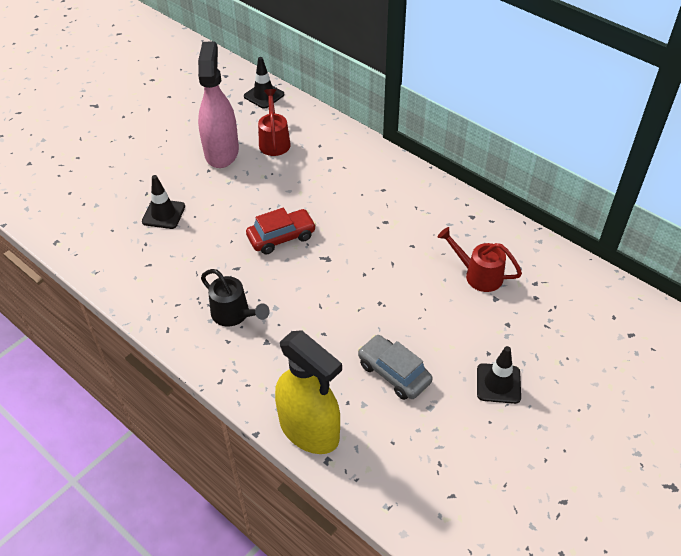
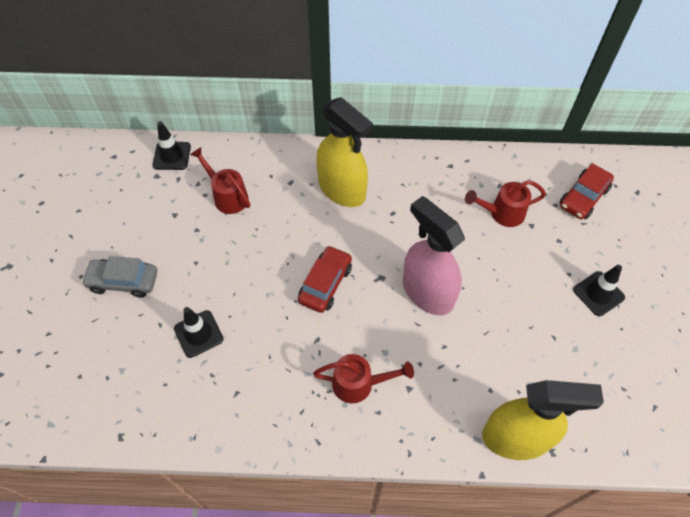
camera: 40 degrees left, 10 degrees up
(221, 152) = (189, 236): pink spray bottle -> pink spray bottle (427, 292)
(234, 315) = (359, 384): black watering can -> red watering can
(363, 184) = (342, 190): none -> yellow spray bottle
(394, 373) = (525, 340): grey car -> grey car (123, 281)
(569, 307) = (583, 197): none -> red car

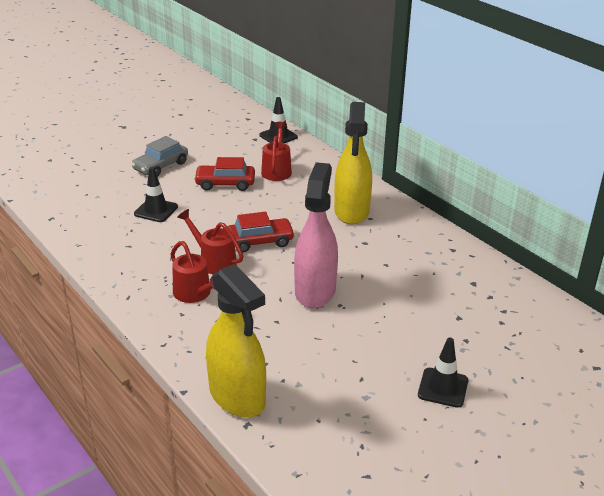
camera: 50 degrees right, 25 degrees down
(123, 281) = (160, 166): grey car -> grey car turned 105 degrees counterclockwise
(502, 213) = (446, 296): red watering can -> red watering can (214, 261)
(583, 197) = (535, 335): red car -> red car (225, 184)

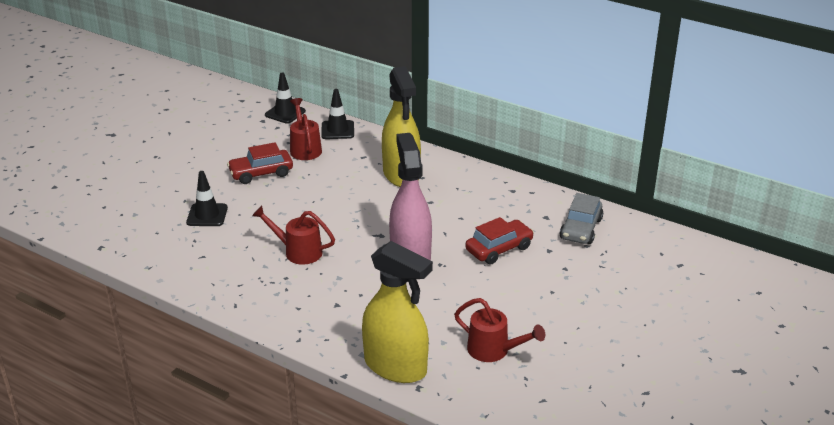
camera: 20 degrees left, 0 degrees up
(160, 166) = (182, 169): grey car -> grey car (580, 229)
(195, 294) = (299, 287): red watering can -> red watering can (494, 351)
(260, 241) = (331, 223): red car -> red car (499, 249)
(443, 388) = (566, 313): black traffic cone -> black traffic cone (337, 130)

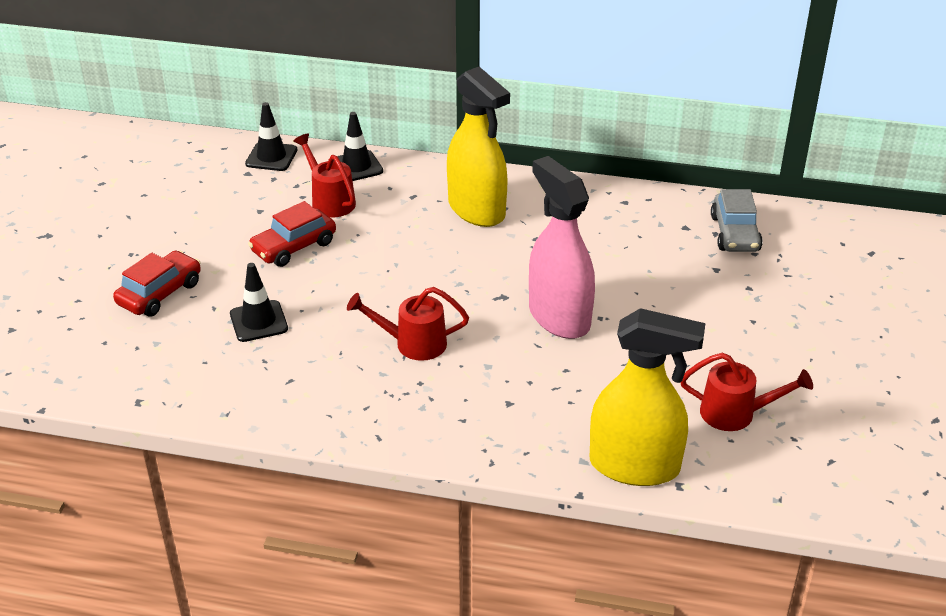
camera: 20 degrees left, 5 degrees up
(499, 249) = (658, 281): red car -> red car (160, 293)

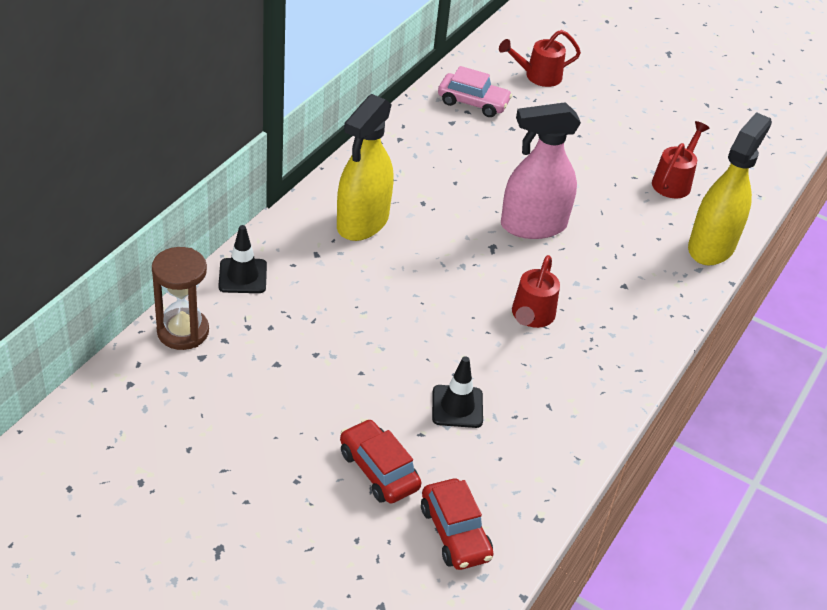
camera: 75 degrees left, 5 degrees up
(271, 157) = (183, 331): black traffic cone -> brown hourglass
(293, 247) = (353, 354): red car -> red car (455, 533)
(330, 200) = (290, 310): red watering can -> red watering can (538, 76)
(477, 210) = (362, 222): yellow spray bottle -> yellow spray bottle turned 135 degrees clockwise
(734, 233) = (473, 103): grey car -> pink car

